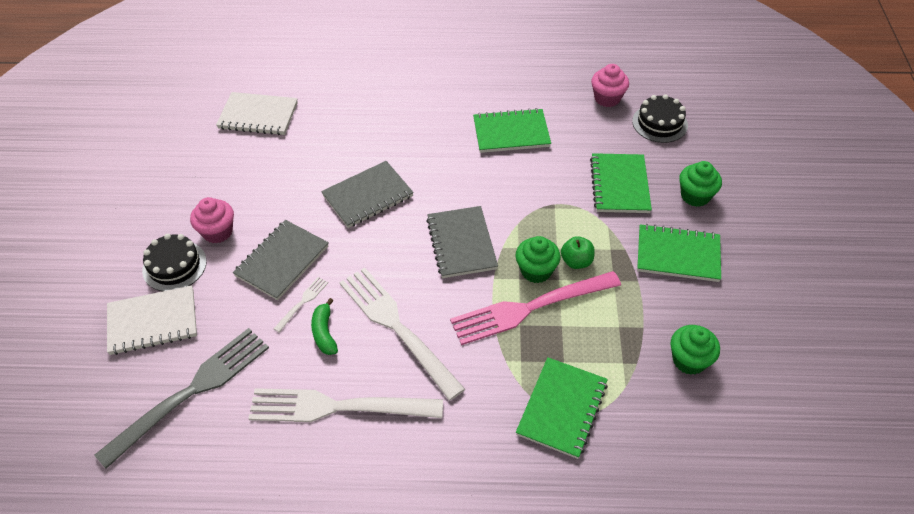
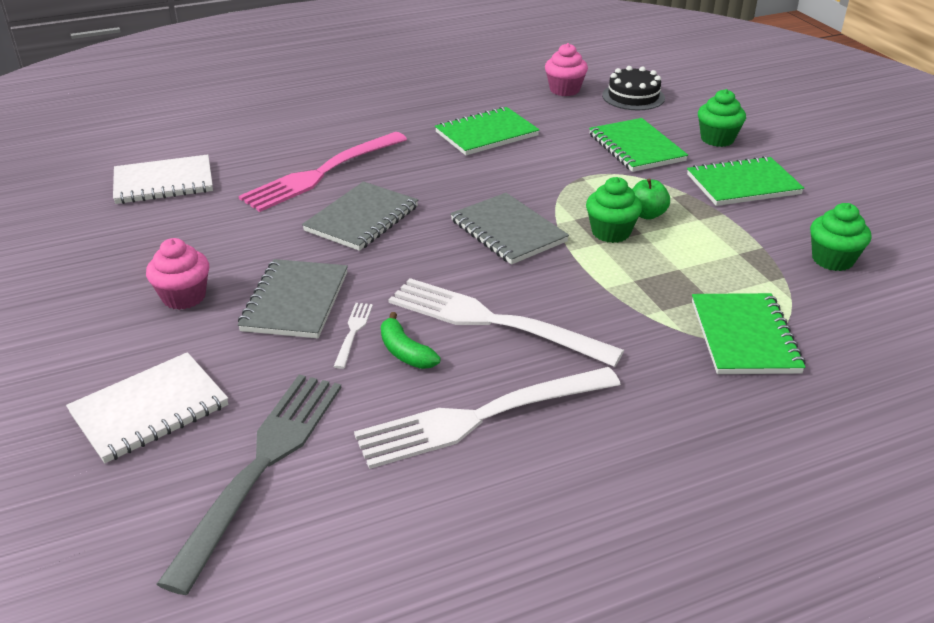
camera: 25 degrees left, 15 degrees down
(174, 266) = (143, 345): black cake -> none
(530, 308) = (632, 263): pink fork -> pink fork (322, 173)

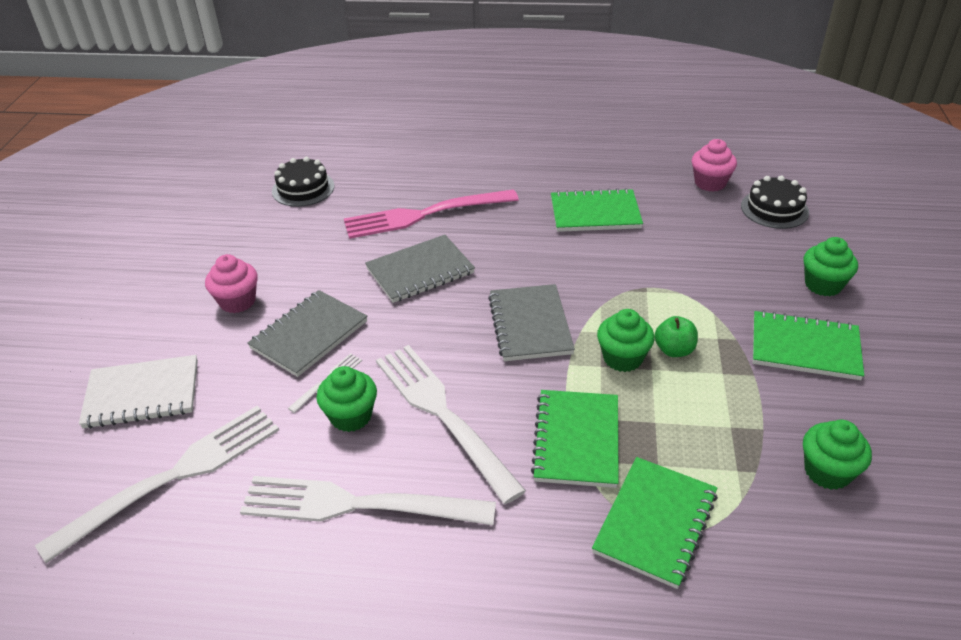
camera: 30 degrees right, 5 degrees up
(164, 183) = (303, 188): white notebook -> black cake
(262, 466) = (173, 477): grey fork -> white fork
(405, 352) = (351, 416): green banana -> green cupcake
(636, 148) = (727, 270): green notebook -> green notebook (576, 440)

